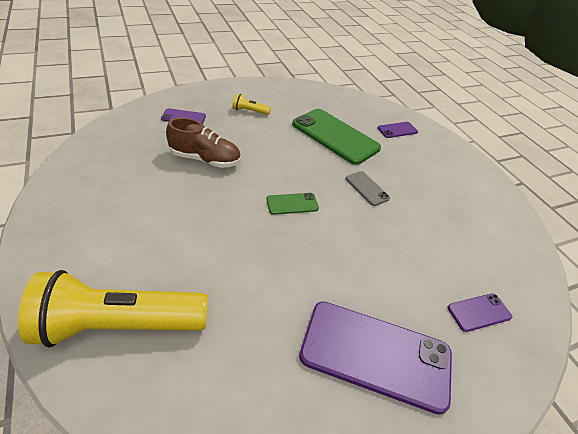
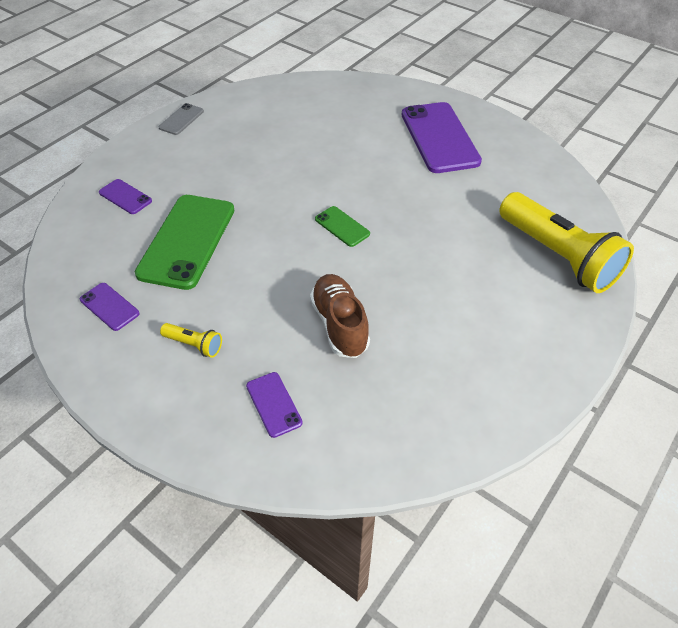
camera: 115 degrees left, 5 degrees up
(249, 111) = (194, 345): yellow flashlight -> yellow flashlight turned 45 degrees counterclockwise
(367, 188) = (268, 188): grey phone -> grey phone (181, 119)
(479, 312) = (357, 104): purple phone -> purple phone (109, 306)

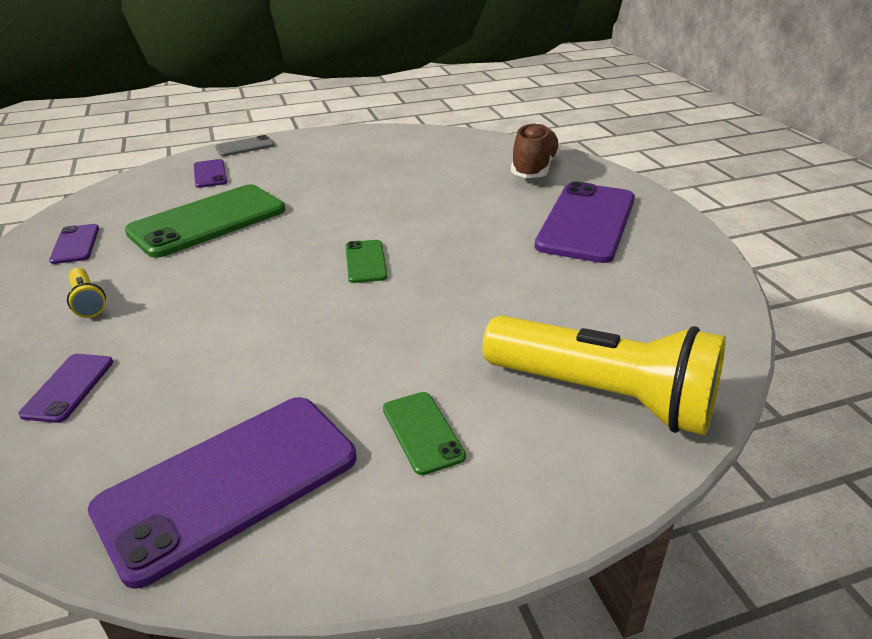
camera: 35 degrees right, 15 degrees down
(181, 119) = (336, 136): grey phone -> grey phone (245, 147)
(339, 325) = (236, 347): brown shoe -> brown shoe (534, 169)
(441, 401) = (229, 483): none -> purple phone
(499, 321) = (422, 432): none -> green phone
(558, 256) = (603, 396): yellow flashlight -> yellow flashlight turned 60 degrees counterclockwise

